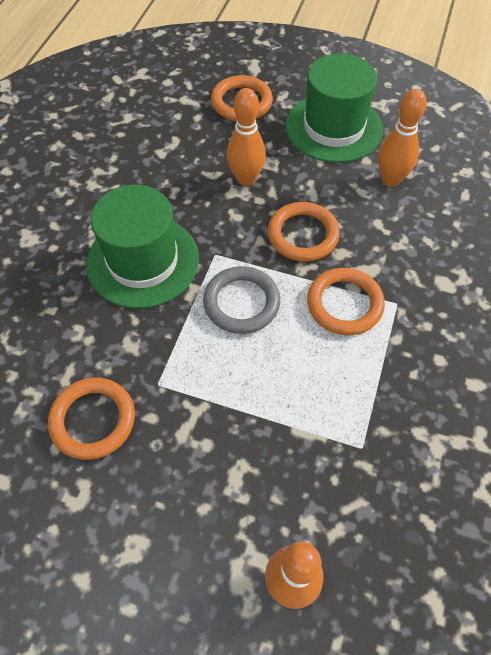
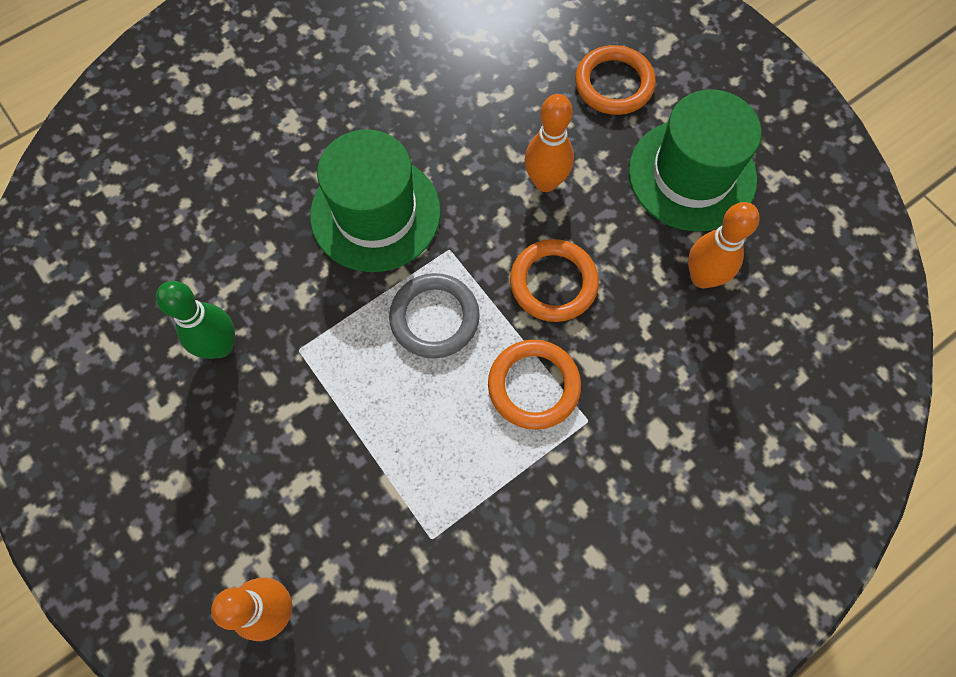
camera: 35 degrees right, 10 degrees up
(93, 420) = (220, 346): orange ring -> green bowling pin

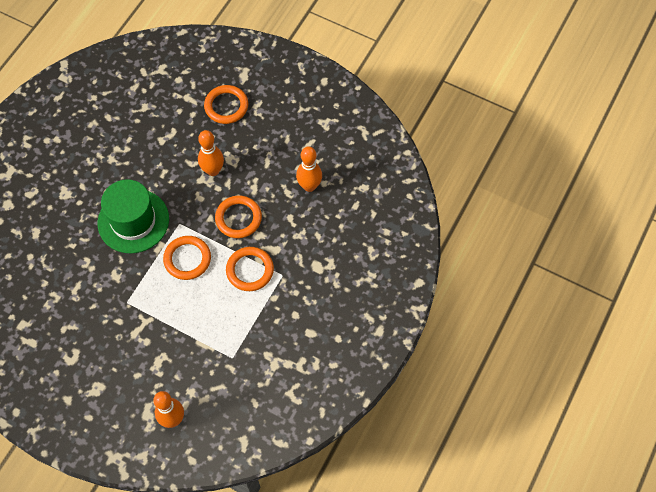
camera: 25 degrees left, 5 degrees down
(220, 346) = (86, 317): green bowling pin -> none
(434, 318) = (187, 259): grey ring -> orange ring
(692, 175) = (284, 138): green hat -> none

